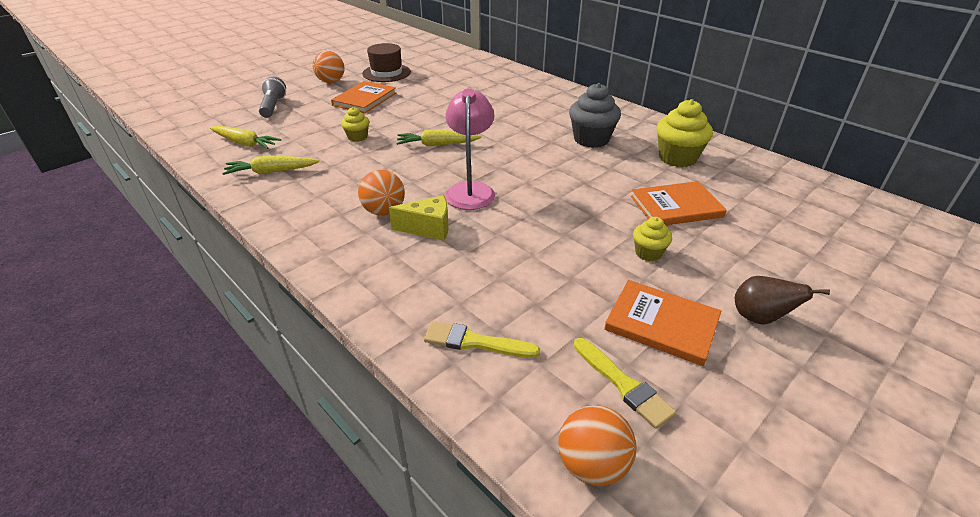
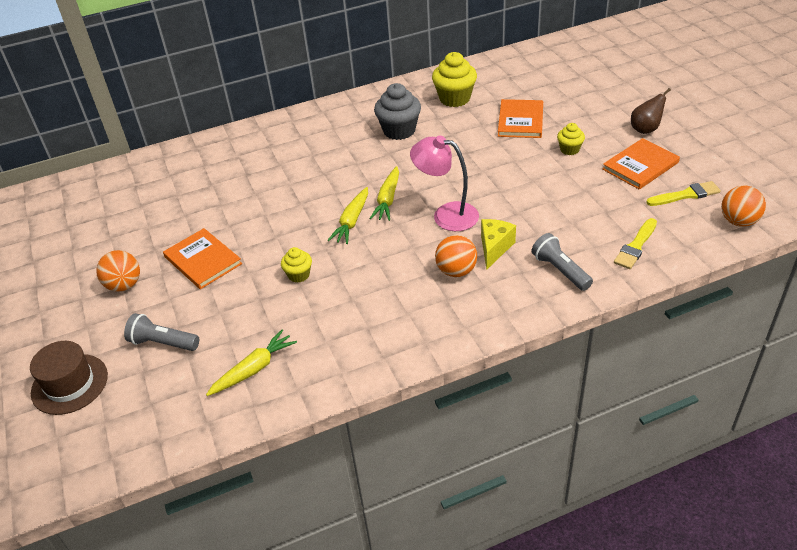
camera: 65 degrees left, 5 degrees up
(271, 172) = (338, 346): yellow carrot -> yellow carrot (388, 199)
(386, 73) = (137, 234): brown hat -> brown hat (69, 384)
(405, 281) = (560, 270): none -> grey flashlight

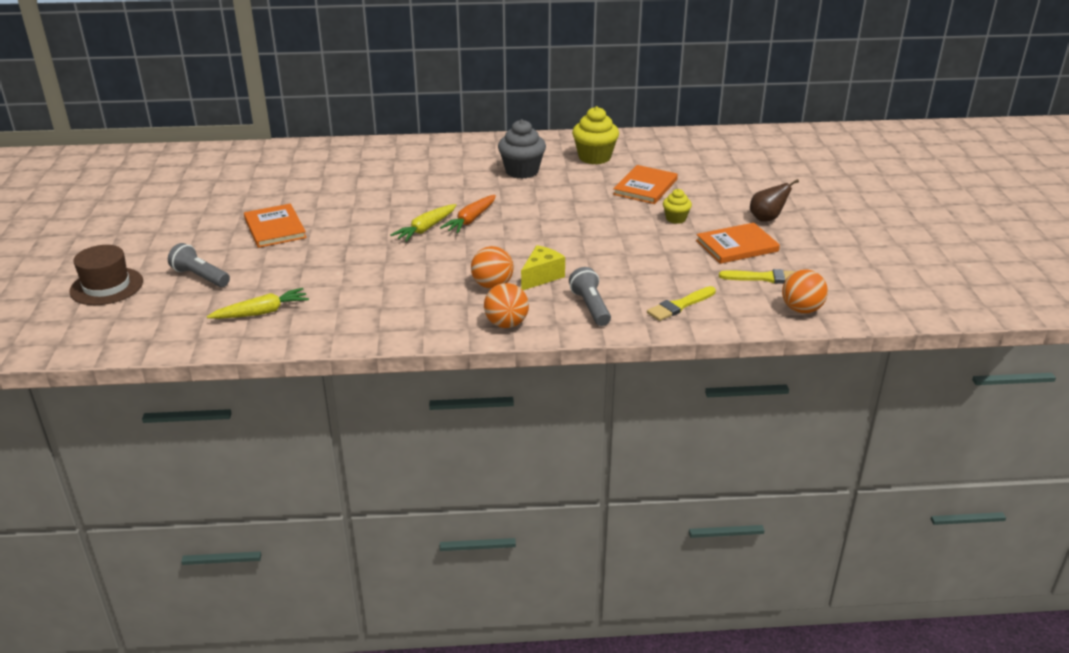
camera: 15 degrees right, 10 degrees down
(124, 285) = (197, 230): orange ball -> orange ball (506, 324)
(299, 275) = (349, 256): yellow cupcake -> none
(388, 199) = (471, 220): yellow carrot -> orange carrot
(446, 215) = (516, 242): pink lamp -> none

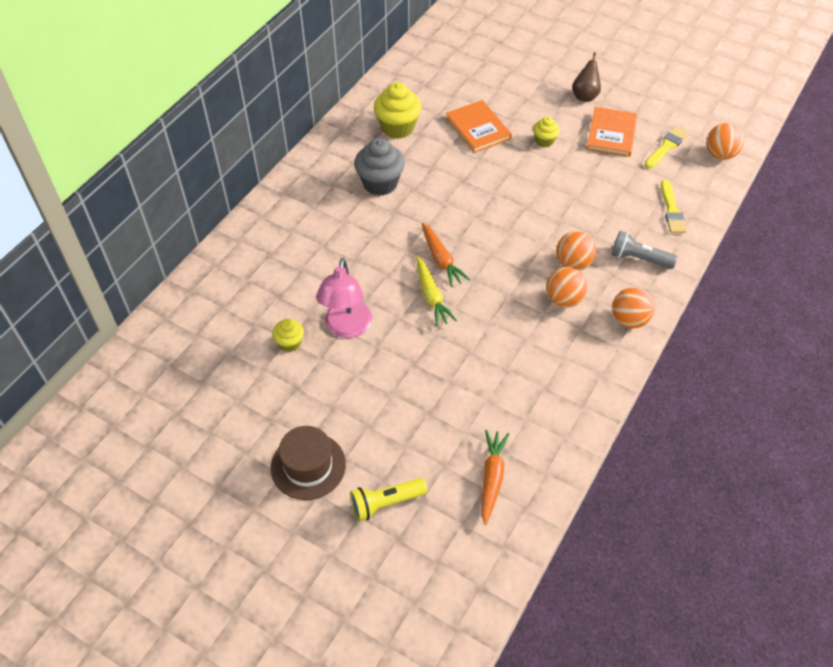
camera: 55 degrees left, 20 degrees up
(106, 286) = (341, 593): brown hat -> brown hat (308, 466)
(200, 277) = (386, 503): grey flashlight -> yellow flashlight
(261, 312) = (492, 478): yellow carrot -> orange carrot
(275, 228) = (334, 405): orange book -> none
(318, 194) = (290, 343): none -> yellow cupcake
(355, 208) = (347, 328): none -> pink lamp
(541, 277) = (573, 263): yellow cheese -> orange ball

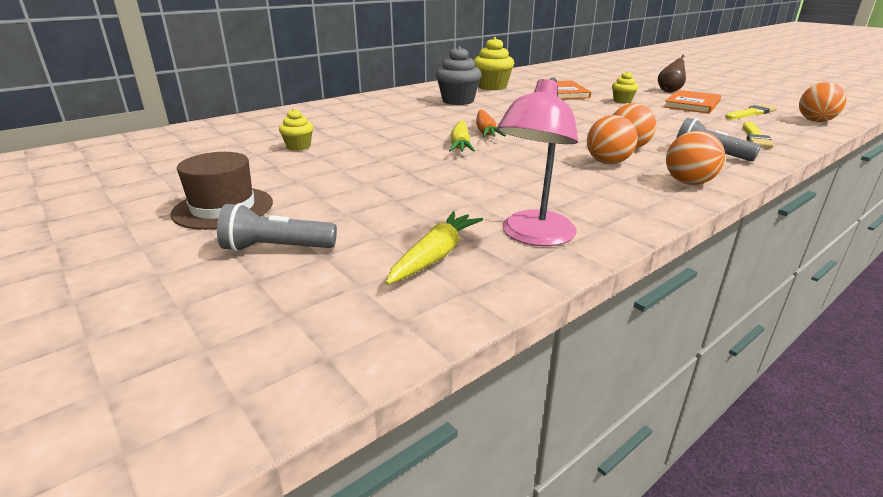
camera: 20 degrees right, 25 degrees down
(347, 328) = (360, 147): pink lamp -> pink lamp (533, 236)
(386, 503) = (276, 248): yellow flashlight -> grey flashlight
(492, 478) = (435, 256): orange carrot -> yellow carrot

